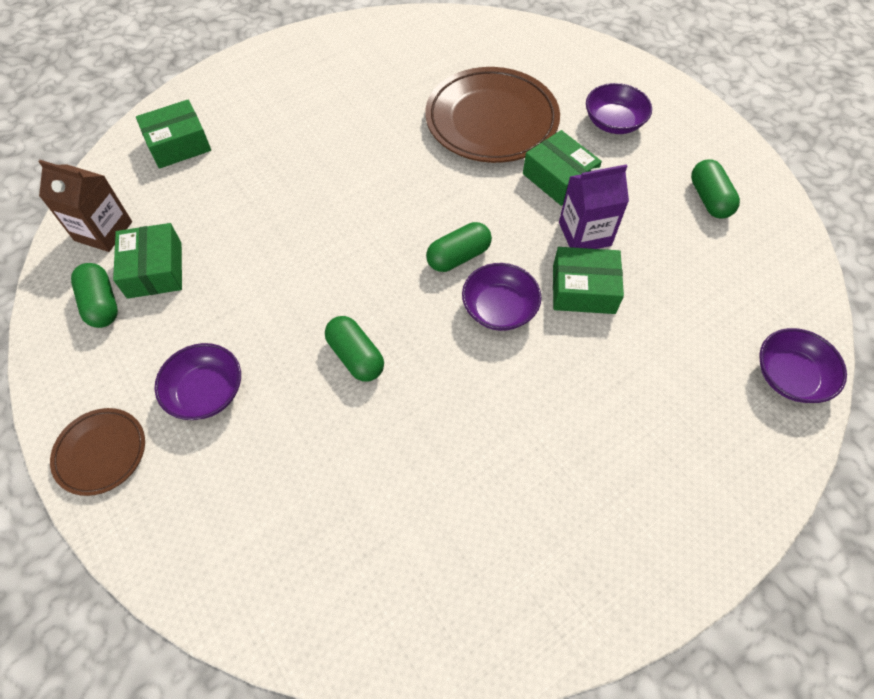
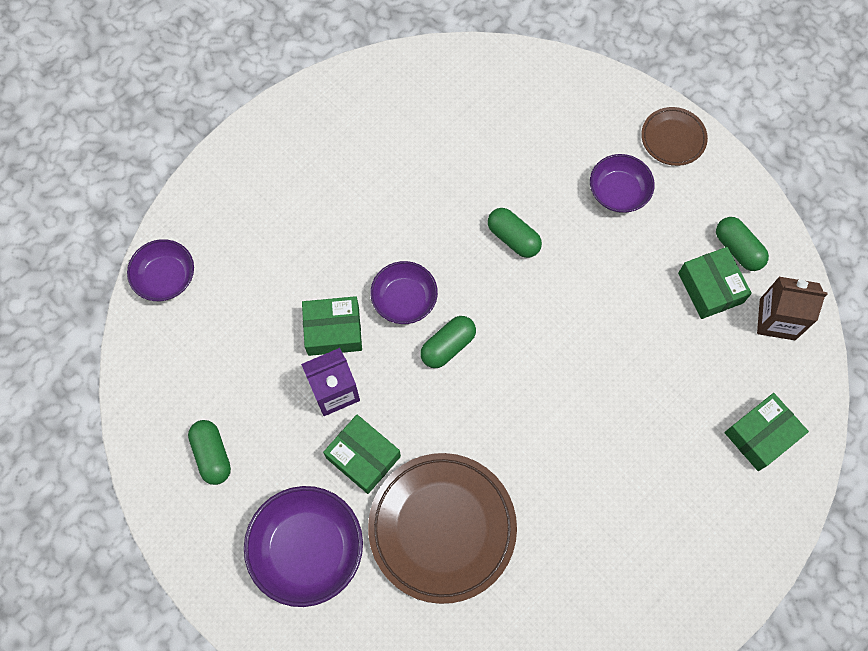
camera: 170 degrees right, 10 degrees up
(613, 122) = (307, 549): purple bowl -> purple bowl, size x1.60

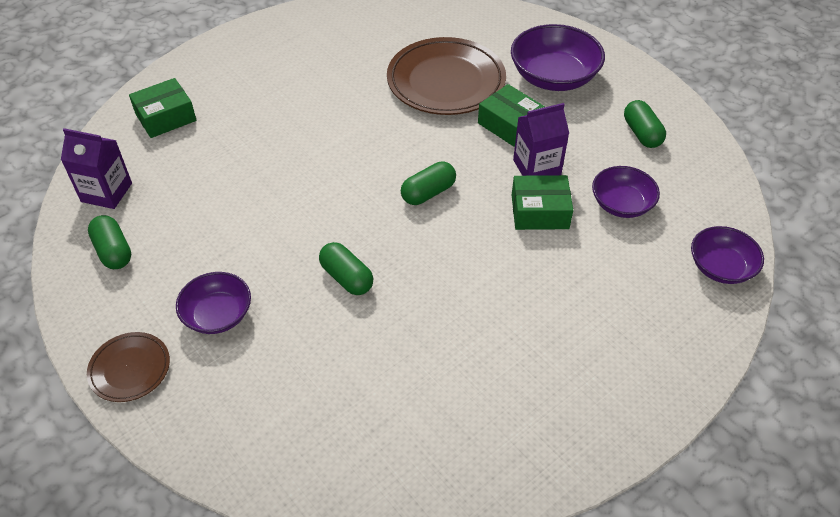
camera: 175 degrees left, 20 degrees down
(404, 299) = (468, 231): purple bowl -> purple bowl (621, 204)
(710, 288) = (158, 221): green box -> none
(777, 319) = (106, 192): brown carton -> purple carton

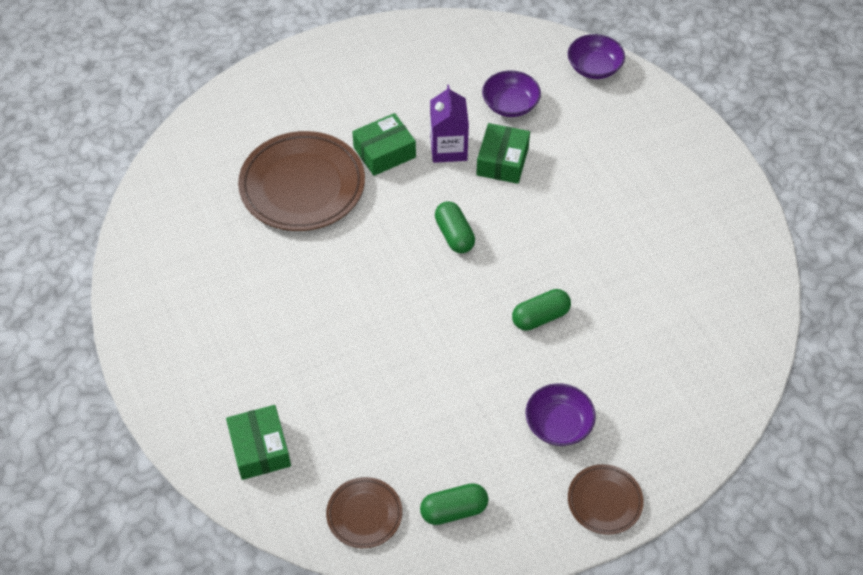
camera: 75 degrees left, 5 degrees up
(106, 192) = (364, 514): purple carton -> brown plate
(553, 77) = (329, 101): purple bowl -> none
(641, 133) = (430, 64): green capsule -> none

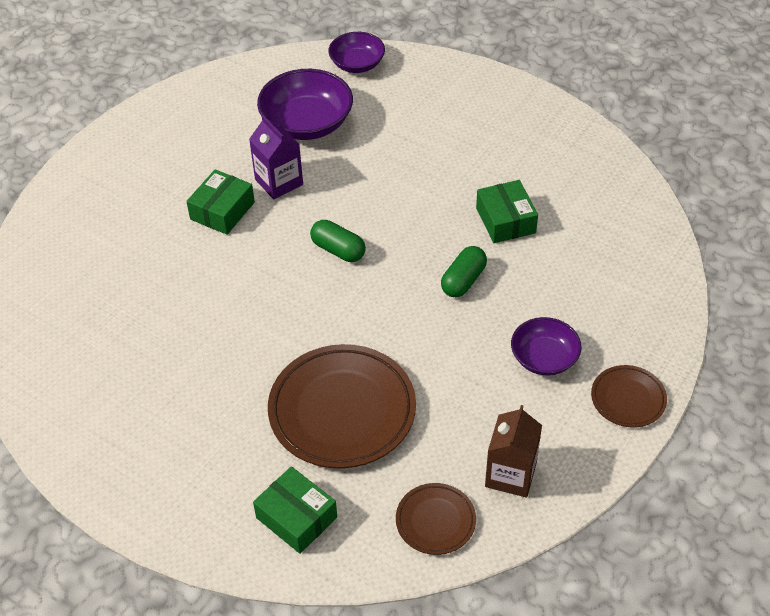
camera: 30 degrees left, 5 degrees down
(302, 186) = (165, 273): brown plate -> brown plate (342, 410)
(454, 510) = (510, 474): green capsule -> brown carton
(502, 161) = (335, 171): green box -> green box (505, 220)
(510, 105) = (307, 123): purple bowl -> purple bowl, size x1.60

